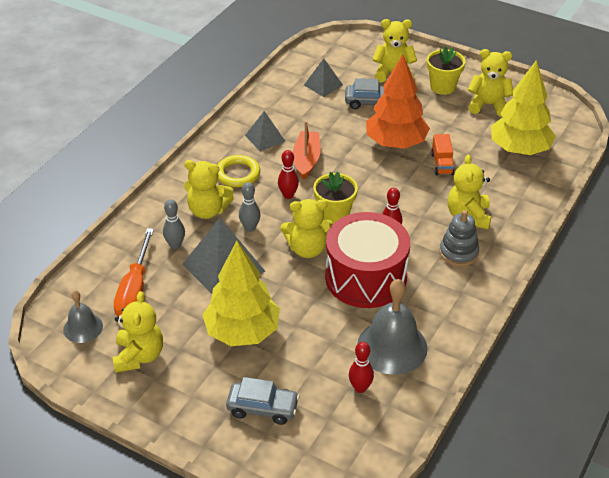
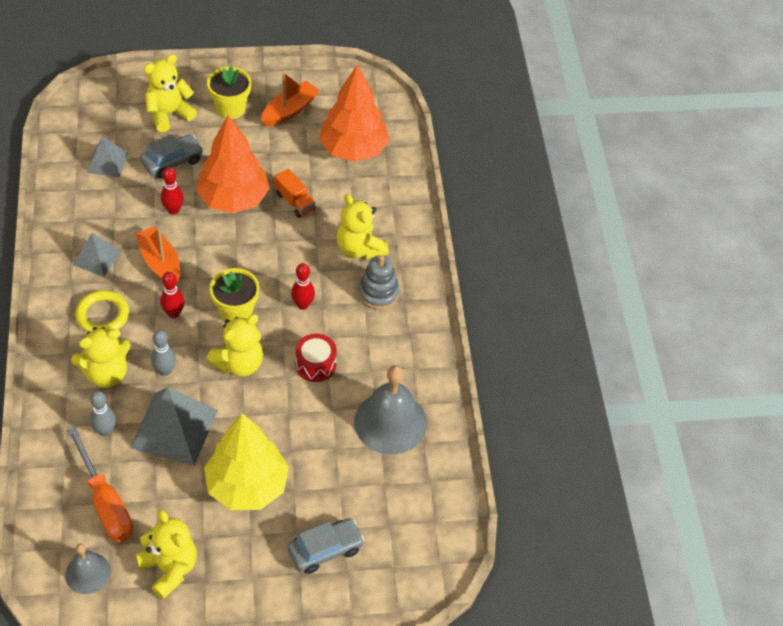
camera: 40 degrees left, 10 degrees up
(360, 388) = (393, 479): red bowling pin -> red bowling pin (173, 210)
(365, 277) = (315, 364): red drum -> red drum, size x0.46
(488, 105) = (289, 110): yellow teddy bear -> orange boat
(519, 149) = (353, 149): yellow tree -> orange tree

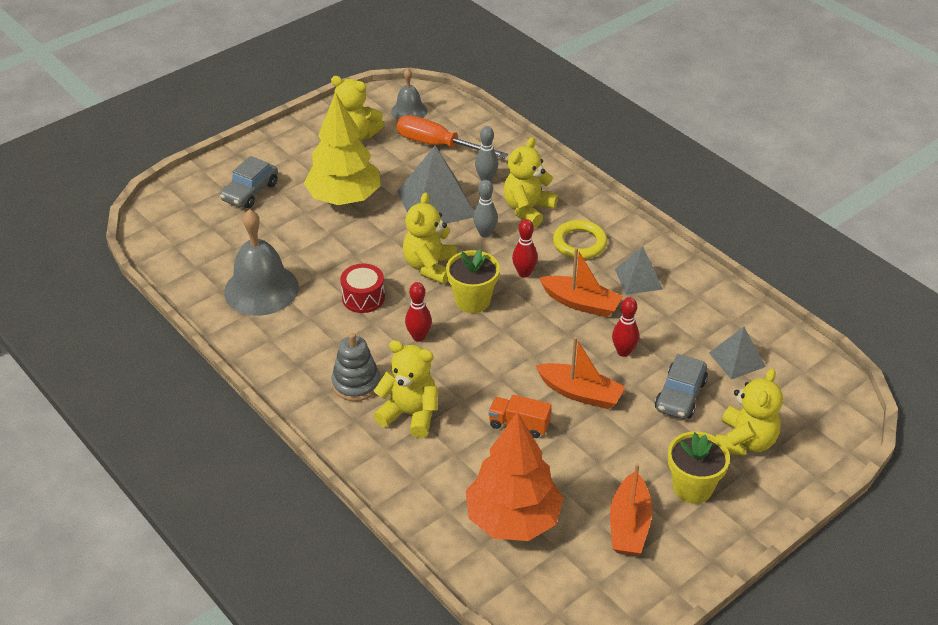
camera: 150 degrees right, 10 degrees down
(233, 199) = (580, 393): orange tree -> orange boat

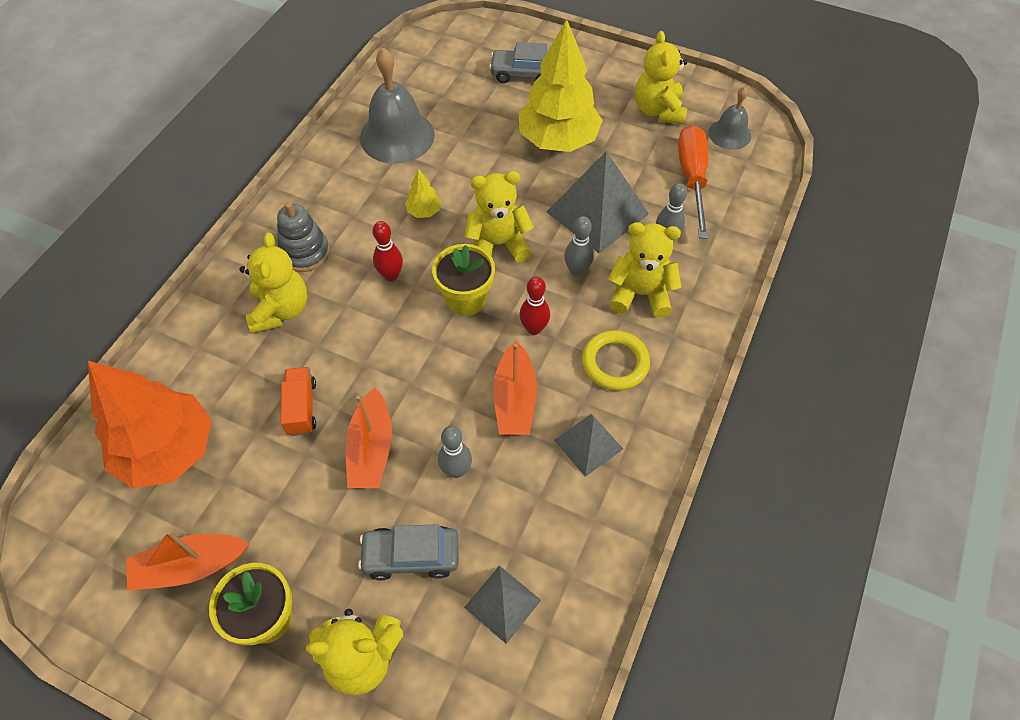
camera: 65 degrees right, 15 degrees up
(363, 298) = (424, 211): red drum -> yellow tree
(623, 352) = (456, 470): red bowling pin -> grey bowling pin

